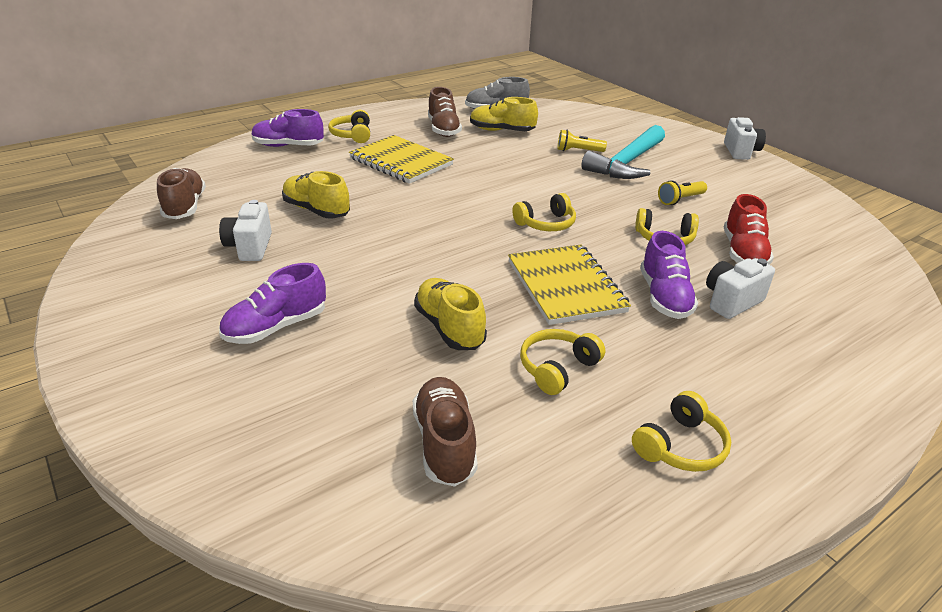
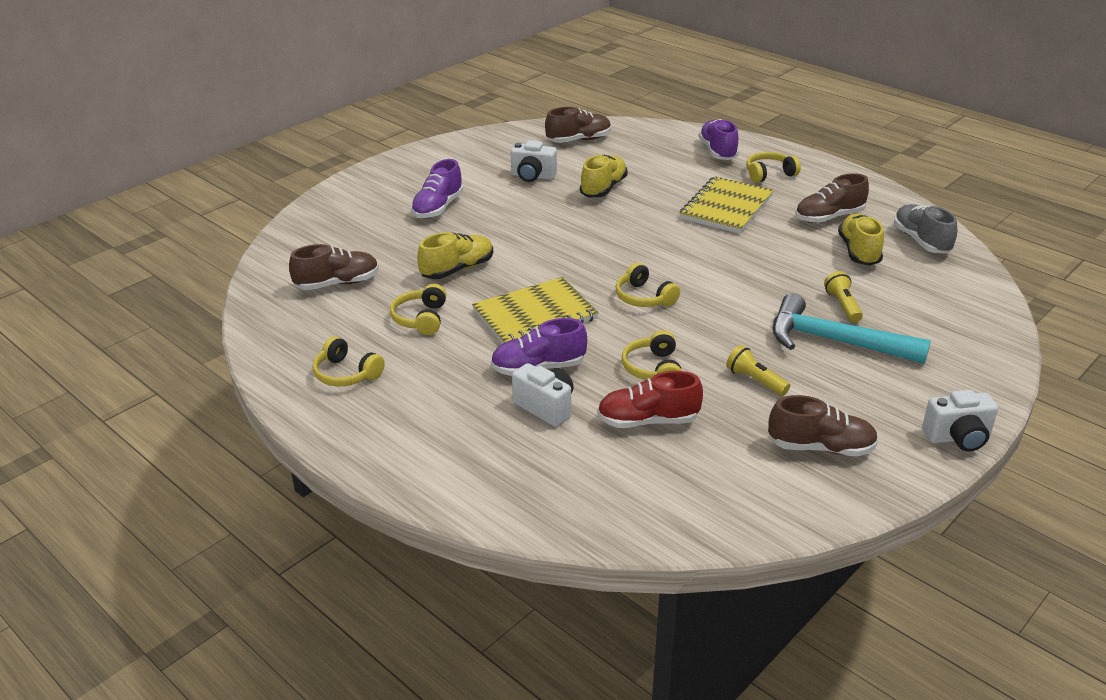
camera: 80 degrees right, 0 degrees up
(250, 247) = (532, 176): white camera -> white camera turned 150 degrees counterclockwise
(276, 327) = (438, 208): purple shoe -> purple shoe turned 105 degrees counterclockwise
(557, 368) = (421, 318): yellow headphones -> yellow headphones turned 120 degrees counterclockwise
(762, 193) = (820, 447): none -> brown shoe

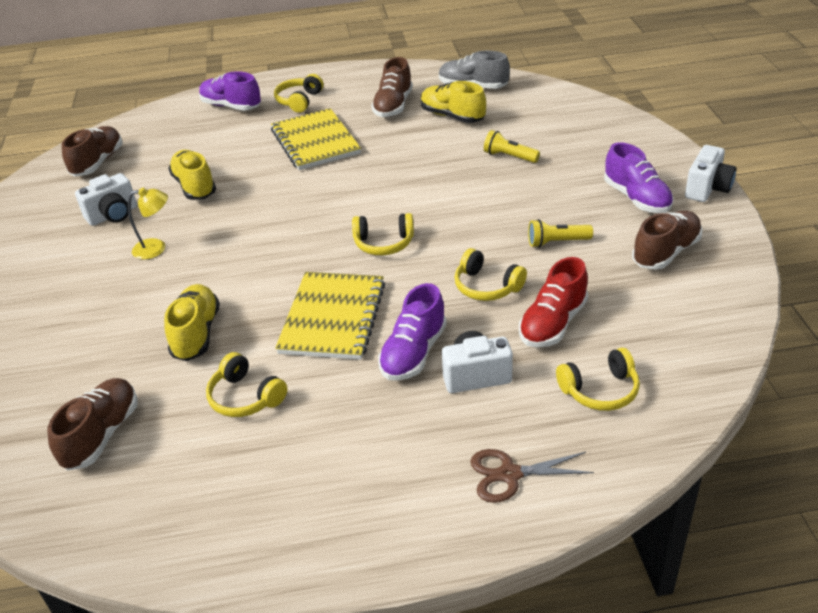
camera: 50 degrees left, 5 degrees up
(346, 374) = (273, 498): yellow headphones -> yellow headphones (600, 390)
(438, 208) = (72, 298): purple shoe -> purple shoe (636, 198)
(462, 467) = (510, 474): none -> brown scissors
(520, 210) = (156, 248): none -> yellow lamp
(835, 341) = (548, 182): turquoise hammer -> none

